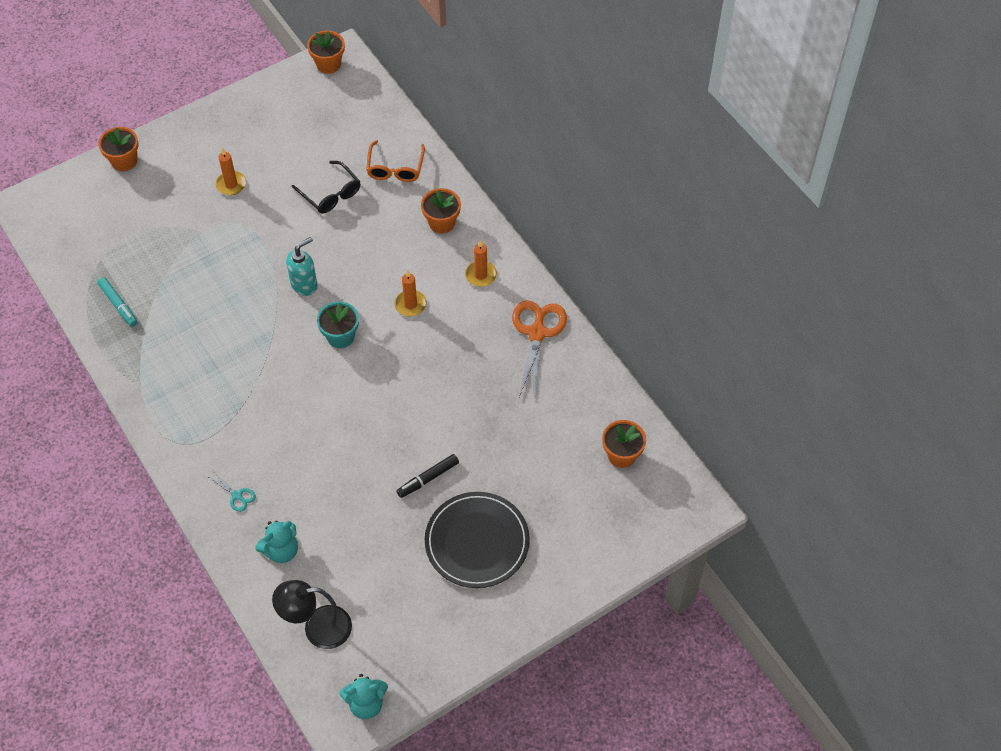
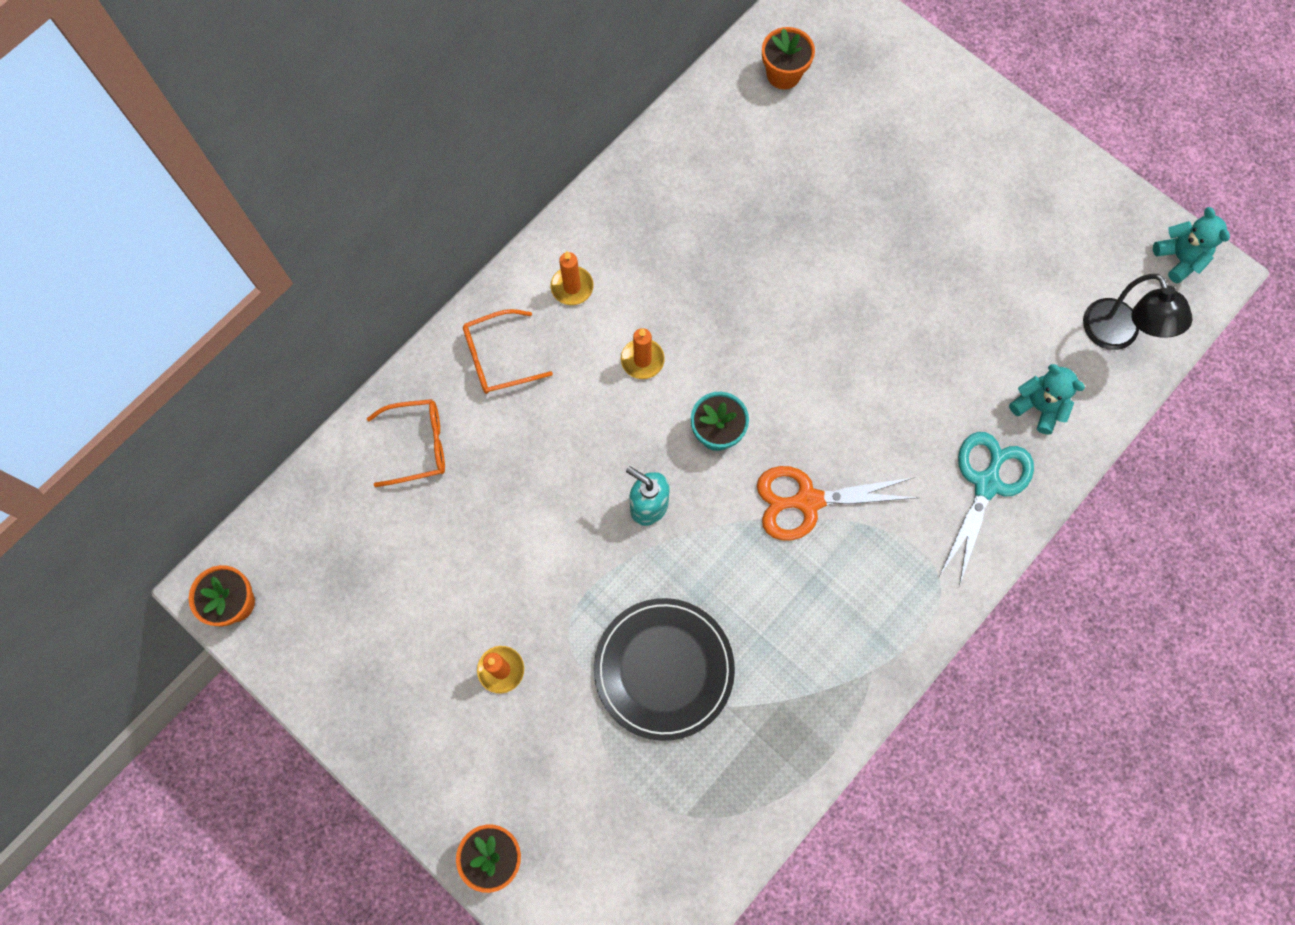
camera: 105 degrees left, 15 degrees up
(118, 305) = (755, 755): turquoise marker -> none
(237, 495) = (986, 484): turquoise scissors -> turquoise scissors, size x2.17
(330, 193) = (484, 520): black glasses -> none
(428, 478) = (885, 270): black marker -> none
(441, 223) = (499, 357): orange flower pot -> orange glasses
(477, 542) = (947, 197): black plate -> black plate (664, 669)
(537, 333) = (643, 200): orange scissors -> orange scissors (808, 501)

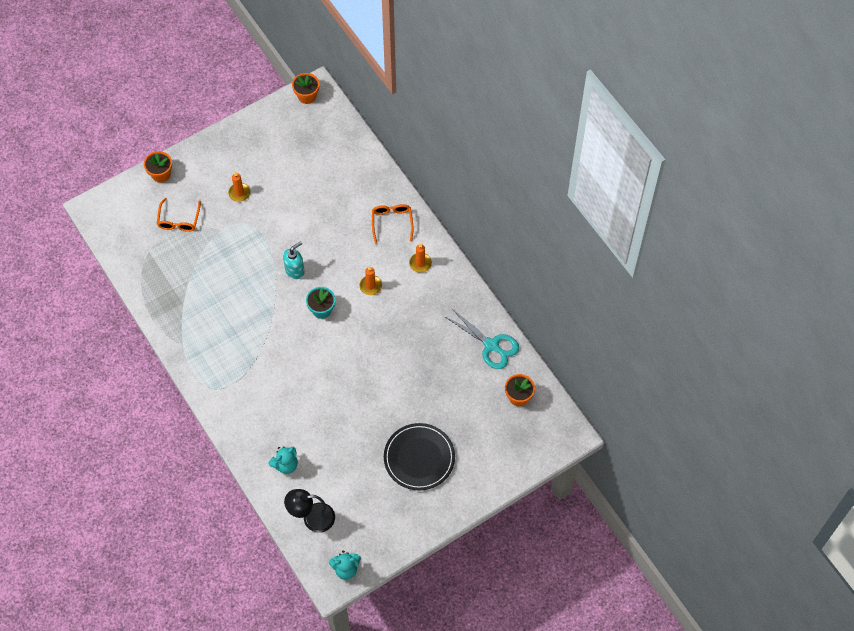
camera: 105 degrees right, 10 degrees down
(417, 445) = (358, 180): orange glasses -> orange glasses (179, 220)
(664, 669) = (215, 258): black plate -> black plate (419, 458)
(808, 501) = (273, 341): orange scissors -> none
(986, 484) = (254, 426): turquoise scissors -> turquoise scissors (491, 345)

